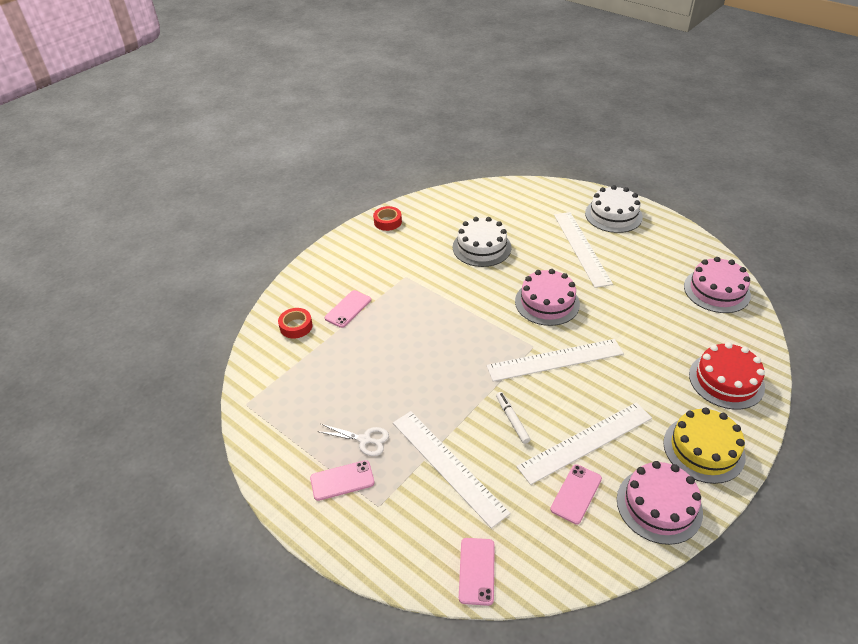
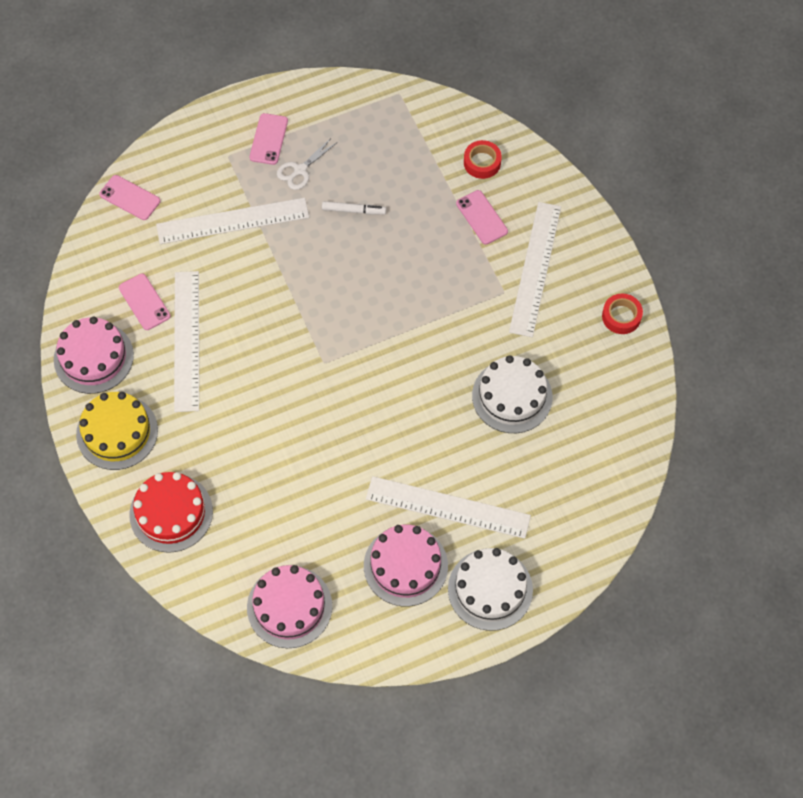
camera: 115 degrees right, 20 degrees up
(512, 420) = (248, 294): white marker -> white marker (353, 210)
(547, 302) = (378, 413): pink cake -> pink cake (405, 565)
(555, 360) = (294, 372): white ruler -> white ruler (535, 268)

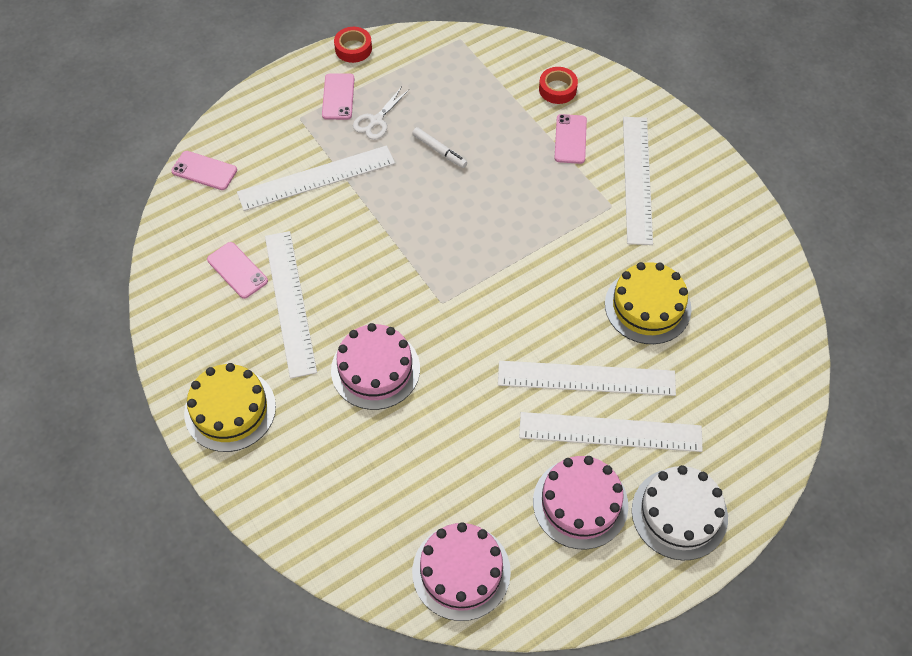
camera: 10 degrees left, 5 degrees down
(93, 357) = (191, 335): pink cake -> pink cake (375, 369)
(171, 513) = (306, 488): red cake -> none
(353, 210) = (439, 151): white marker -> white marker turned 45 degrees clockwise
(438, 455) = (586, 378): none -> white ruler
(481, 217) = (570, 139): pink phone -> pink phone turned 45 degrees clockwise
(512, 396) = (647, 306): white cake -> yellow cake
(621, 316) = (736, 212): red tape -> red tape (353, 48)

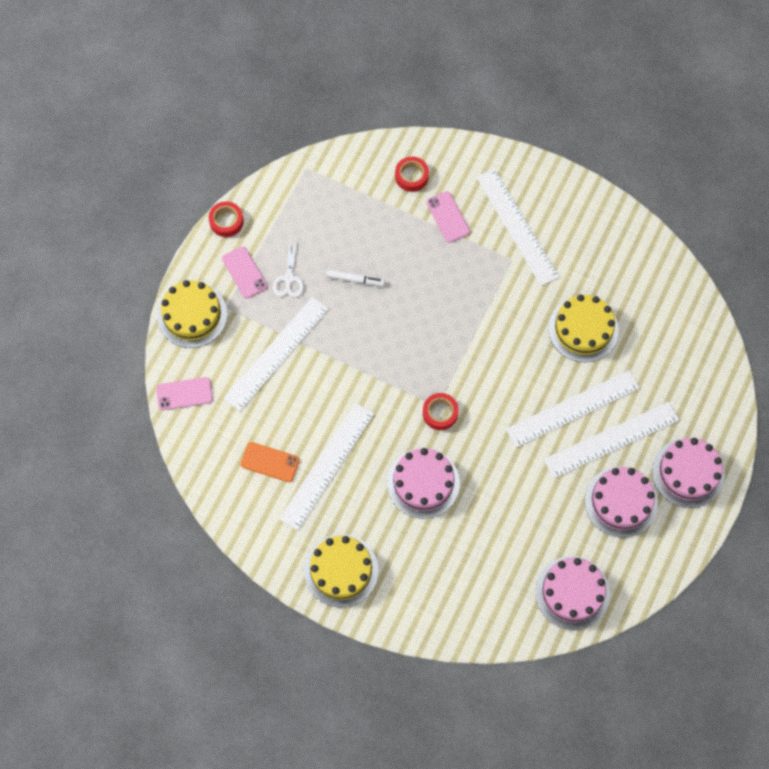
camera: 30 degrees left, 10 degrees up
(237, 270) = (270, 462): pink phone -> orange phone
(263, 109) = (192, 315): none -> yellow cake
(290, 302) = (327, 466): white ruler -> white ruler turned 75 degrees clockwise
(440, 311) = (440, 413): none -> red tape
(679, 513) = (688, 472): white cake -> pink cake

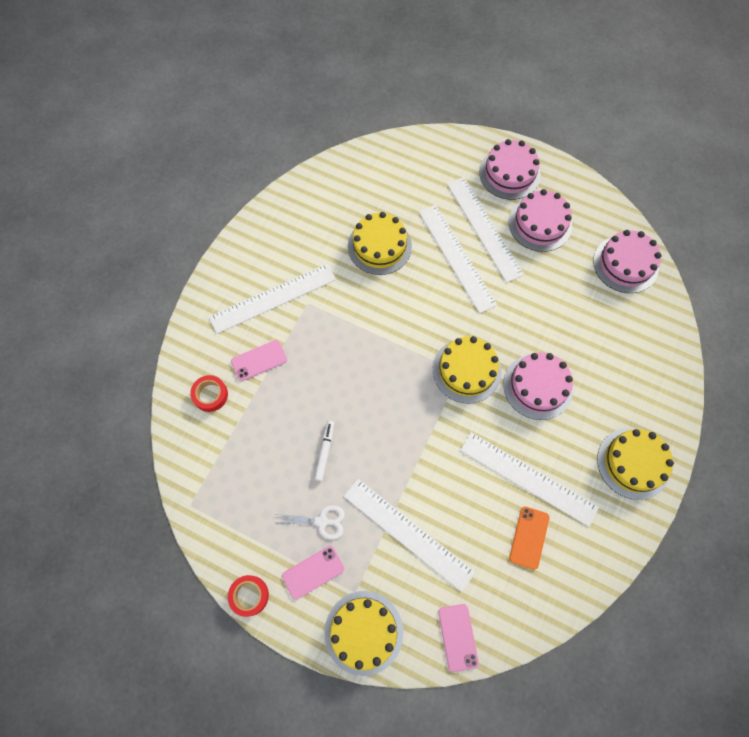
camera: 90 degrees left, 0 degrees up
(440, 413) = (467, 370): red tape -> yellow cake

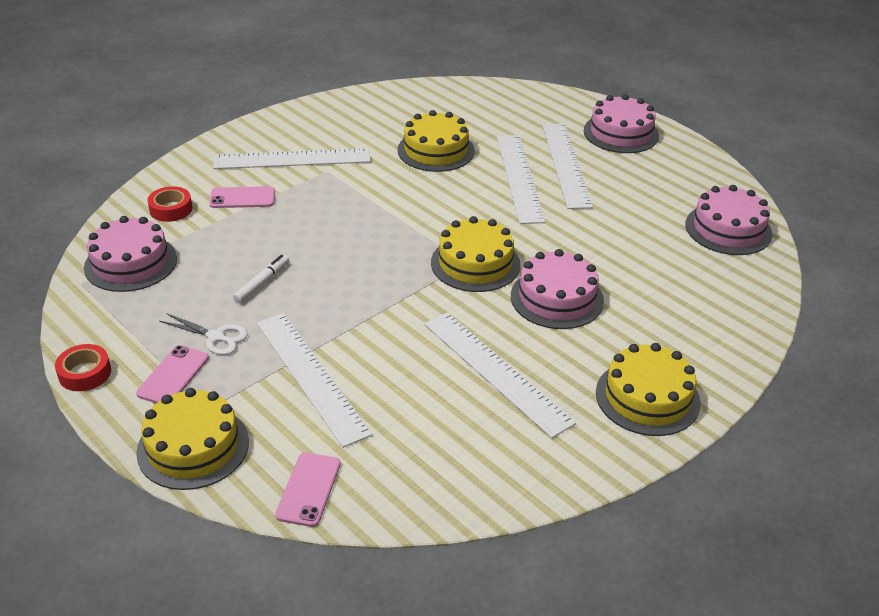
camera: 20 degrees right, 30 degrees down
(313, 572) = (173, 375): pink phone -> pink phone turned 60 degrees counterclockwise
(529, 537) = (464, 425): orange phone -> none
(540, 224) = (636, 176): pink cake -> pink cake (130, 263)

